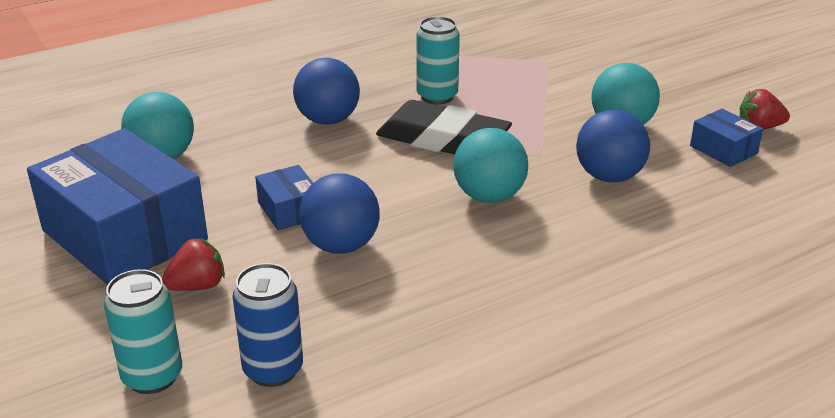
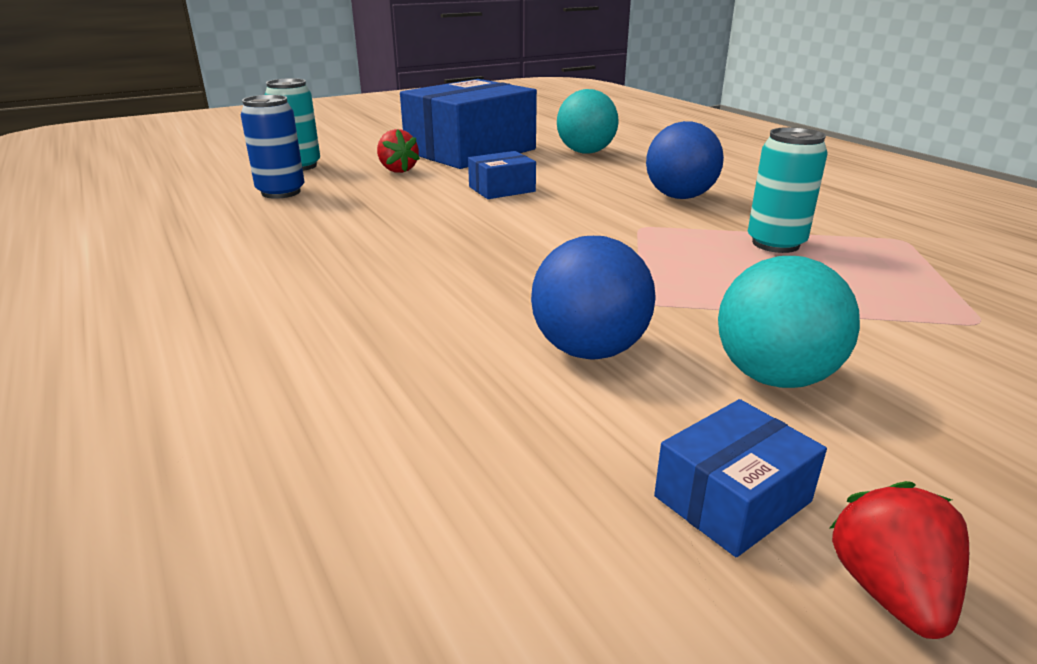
camera: 90 degrees right, 5 degrees down
(341, 245) = (440, 206): blue ball -> none
(443, 139) = (660, 246): black eraser -> none
(489, 196) = (527, 267): turquoise ball -> none

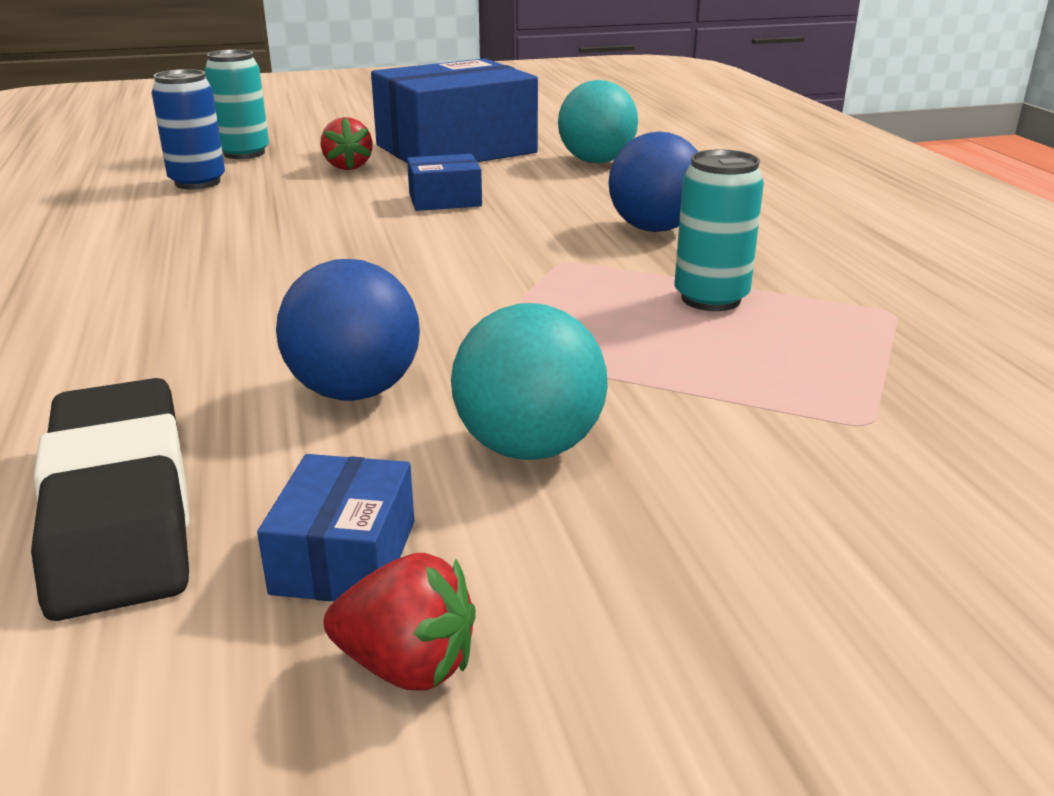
camera: 15 degrees right, 0 degrees up
(489, 490) = (119, 508): none -> black eraser
(732, 499) = (344, 557): blue box -> blue box turned 60 degrees counterclockwise
(889, 591) = (407, 666): red strawberry -> red strawberry turned 90 degrees clockwise

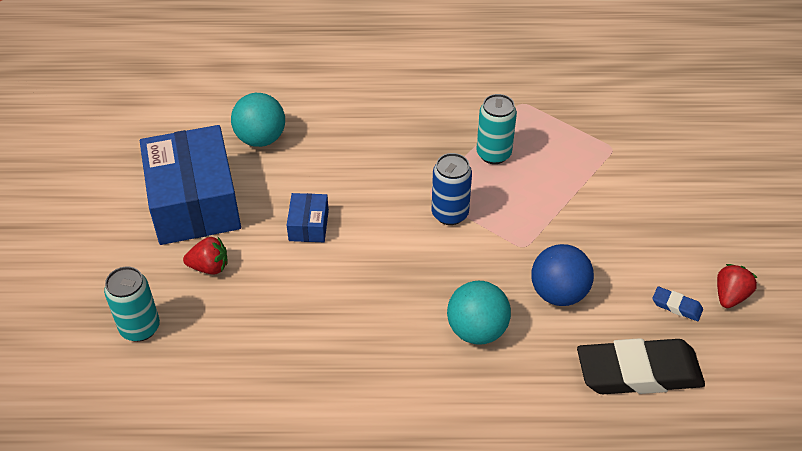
camera: 75 degrees left, 20 degrees up
(197, 182) = (208, 357): blue can -> blue can (450, 214)
(344, 557) = (676, 306): blue box -> blue eraser
(529, 447) = (614, 245): turquoise ball -> turquoise ball (477, 330)
(654, 229) = (395, 147): blue ball -> none

